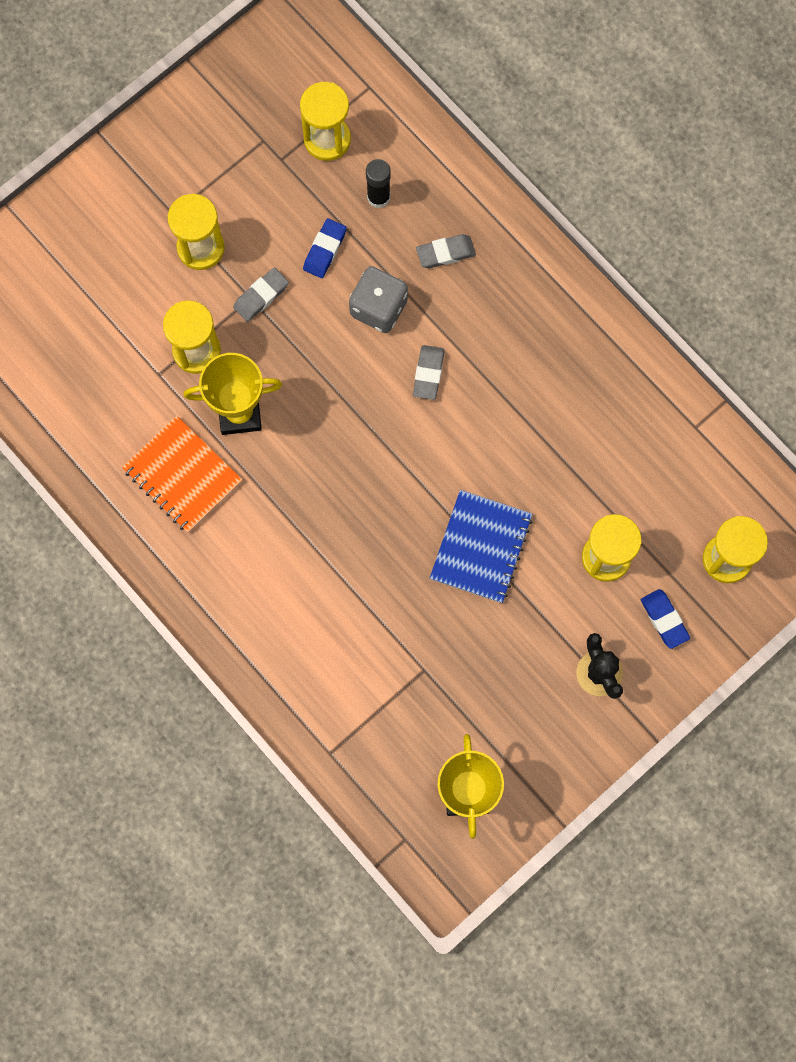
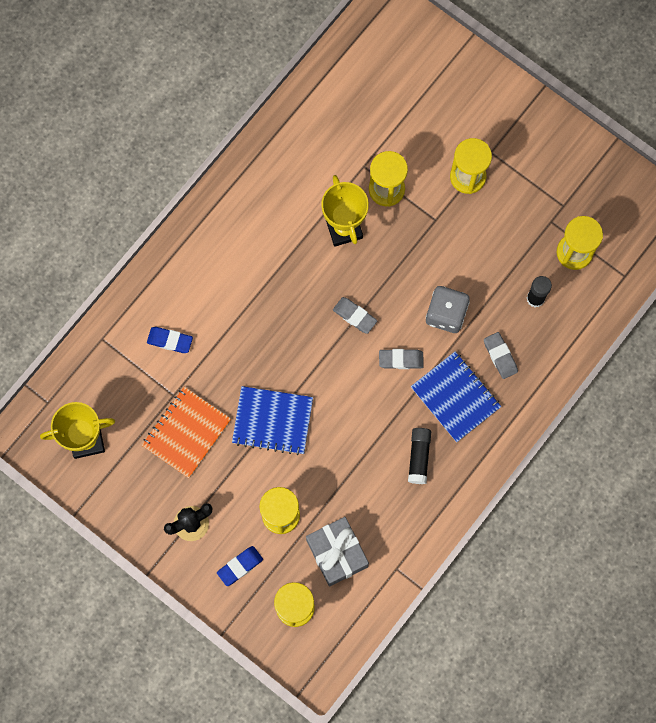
camera: 80 degrees right, 0 degrees up
(183, 475) = (290, 198): orange notebook -> orange notebook (186, 433)
(261, 296) = (438, 227): grey eraser -> grey eraser (354, 316)
(325, 250) = (484, 266): blue eraser -> blue eraser (170, 341)
(489, 316) = (455, 397): none -> blue notebook
(558, 374) = (419, 457): none -> black glue stick
(666, 496) = (337, 553): none -> grey gift

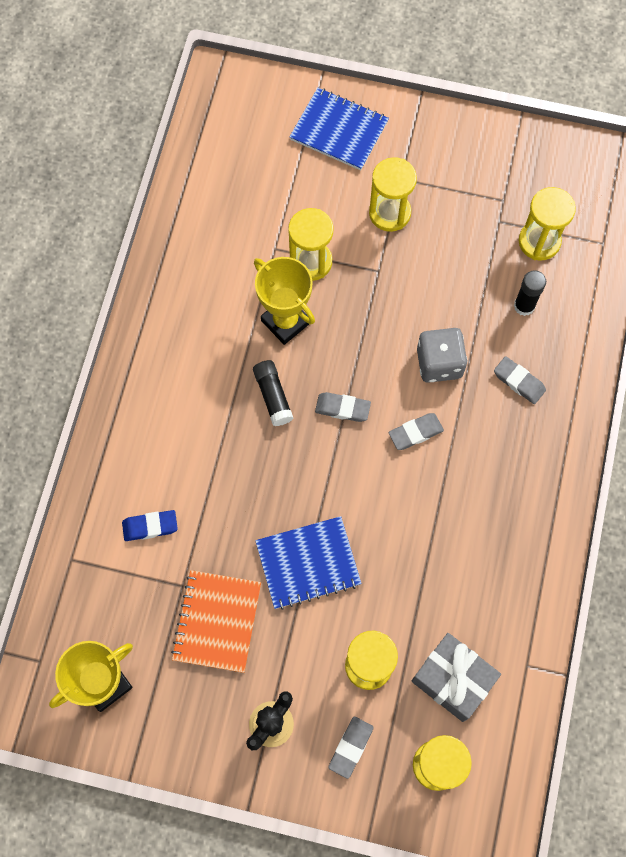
camera: 25 degrees left, 5 degrees down
(240, 566) = (350, 747): blue eraser -> grey eraser
(419, 457) = (488, 529): black glue stick -> black glue stick (273, 396)
(455, 397) = (494, 446): blue notebook -> blue notebook (339, 131)

